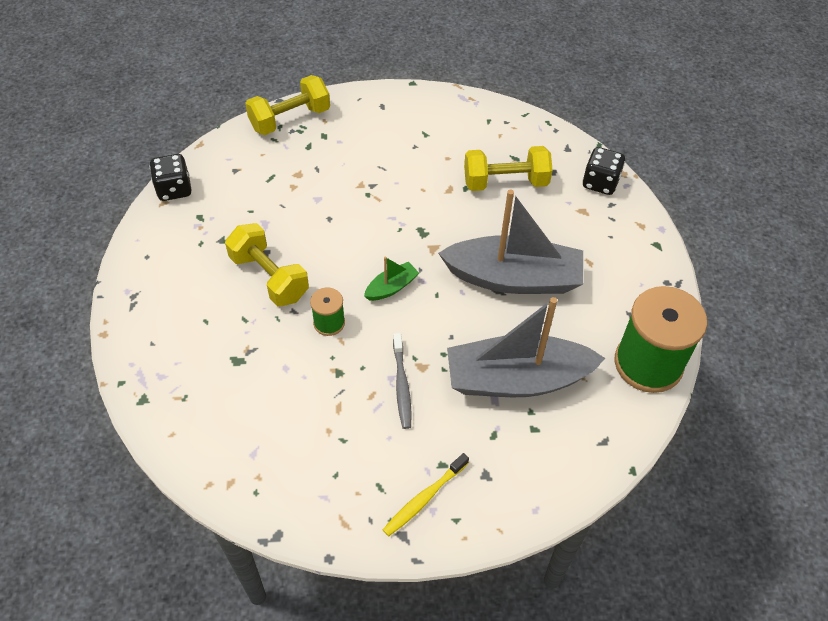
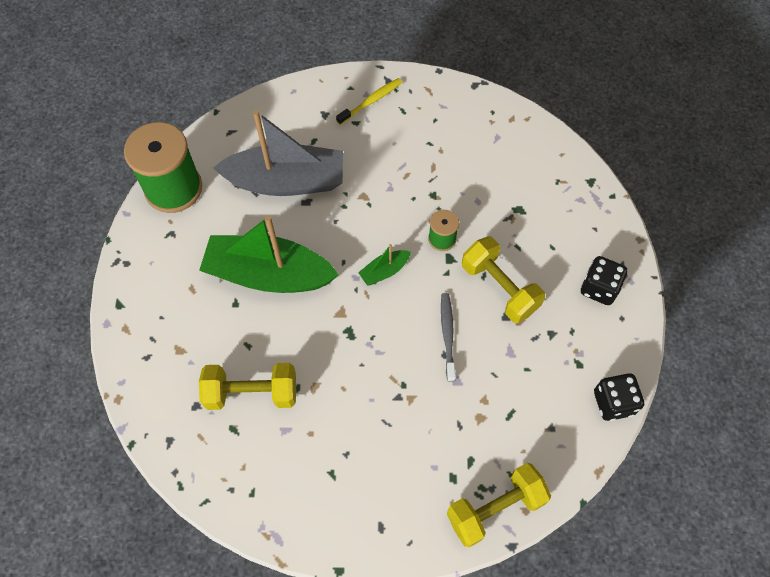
camera: 175 degrees left, 10 degrees up
(402, 385) = (381, 181): grey toothbrush -> grey toothbrush (447, 335)
(513, 278) = (268, 274): grey boat -> green boat
(600, 183) = (148, 386): black dice -> black dice (599, 288)

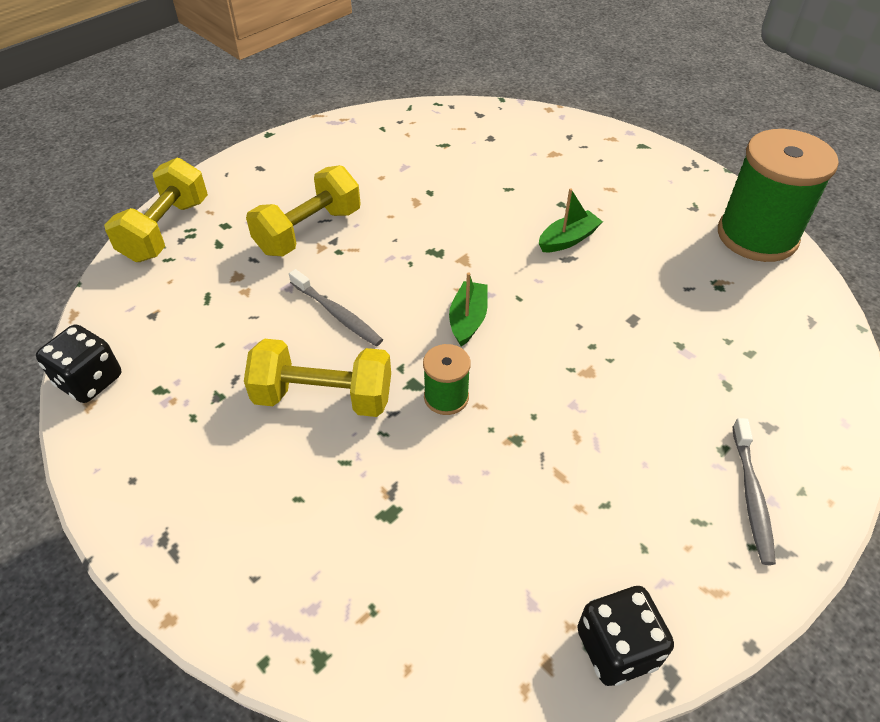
camera: 135 degrees right, 15 degrees down
(252, 393) = (460, 167): yellow dumbbell -> yellow dumbbell (309, 231)
(268, 274) = (568, 239): green boat -> green boat, size x0.43
(286, 181) = (681, 321): grey boat -> none
(371, 101) = (751, 496): yellow toothbrush -> grey toothbrush
(599, 288) = (189, 494): black dice -> black dice (617, 648)

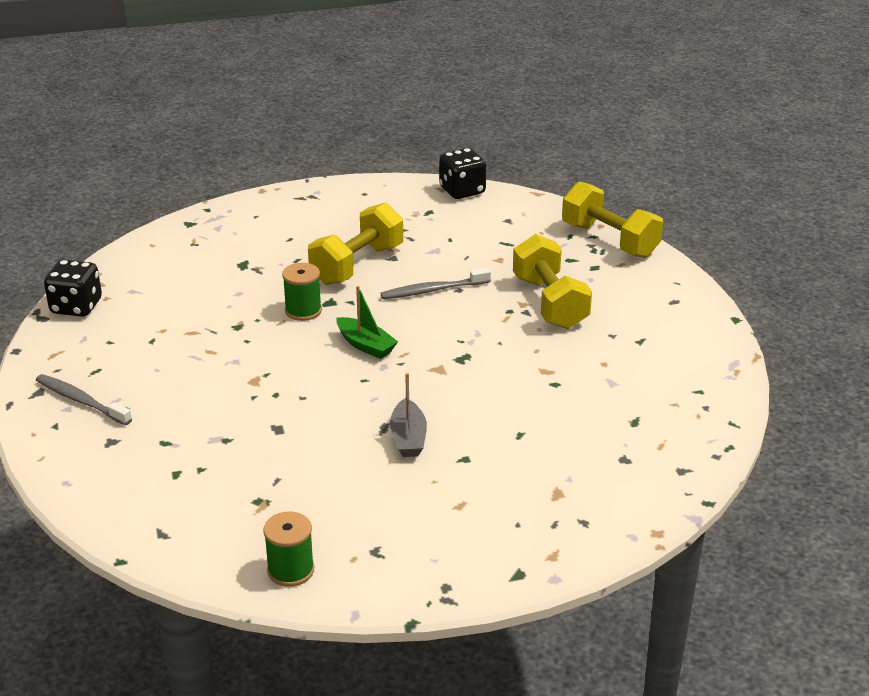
camera: 120 degrees right, 15 degrees down
(568, 239) = (408, 438): green boat -> grey boat
(757, 236) = (291, 570): green spool -> green spool, size x0.47

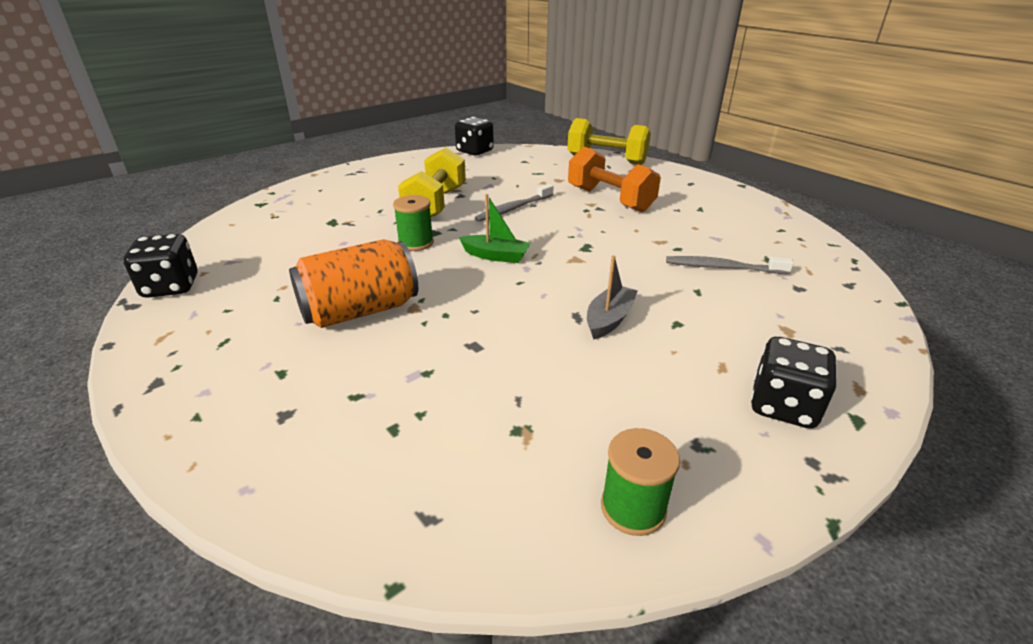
camera: 25 degrees left, 0 degrees up
(81, 401) = (220, 378): grey toothbrush -> grey toothbrush (723, 268)
(210, 371) = (360, 311): none -> orange can
(408, 438) = (609, 319): grey boat -> grey boat turned 120 degrees counterclockwise
(471, 547) = (783, 406): none -> black dice
(550, 303) = (610, 199): yellow dumbbell -> orange dumbbell

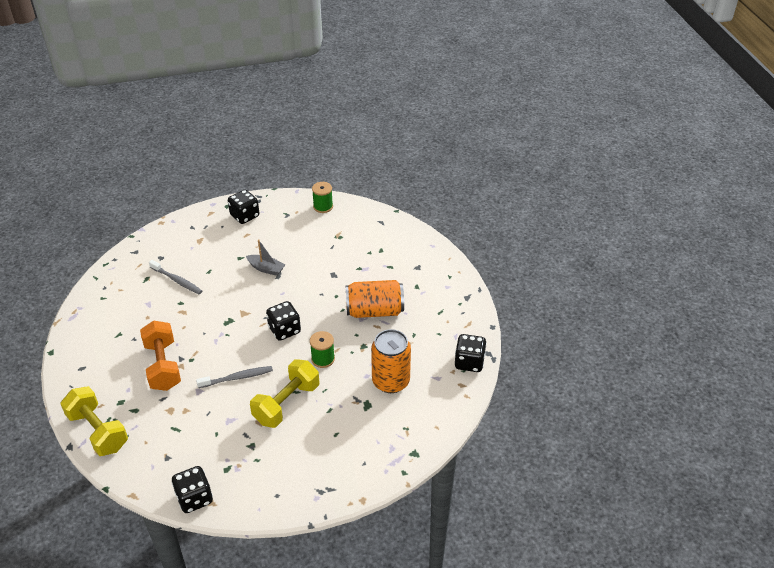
camera: 155 degrees left, 10 degrees up
(304, 244) = (390, 381): none -> orange can
(496, 256) = (284, 330): green boat -> black dice
(609, 319) = (266, 269): grey boat -> grey boat turned 120 degrees counterclockwise

